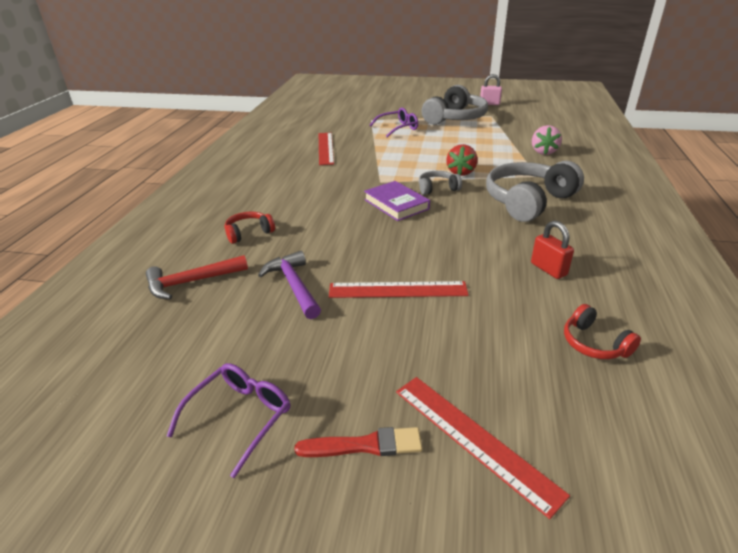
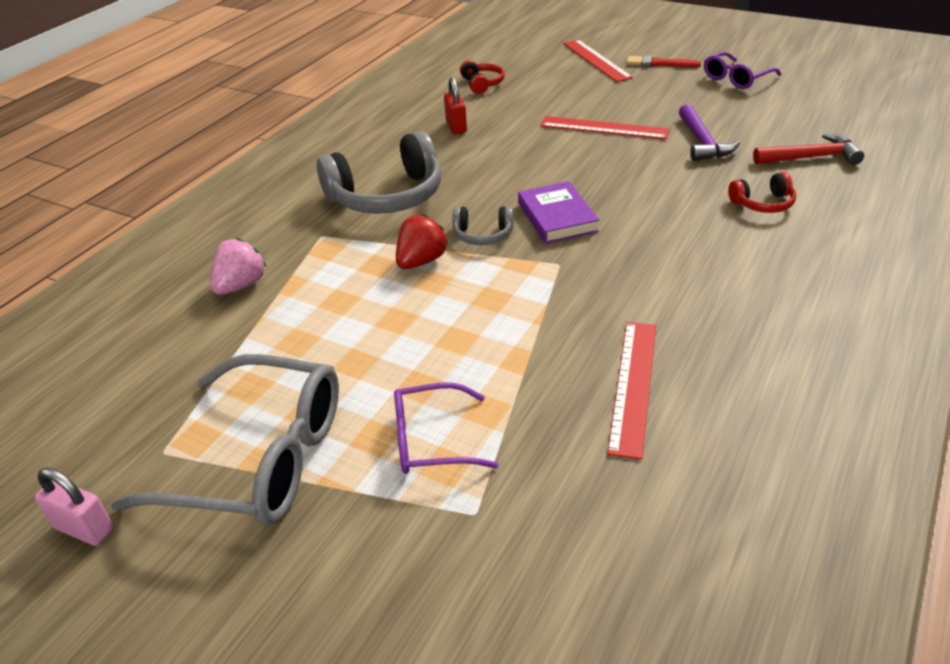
camera: 160 degrees left, 5 degrees up
(455, 118) = (259, 459): grey headphones -> grey glasses

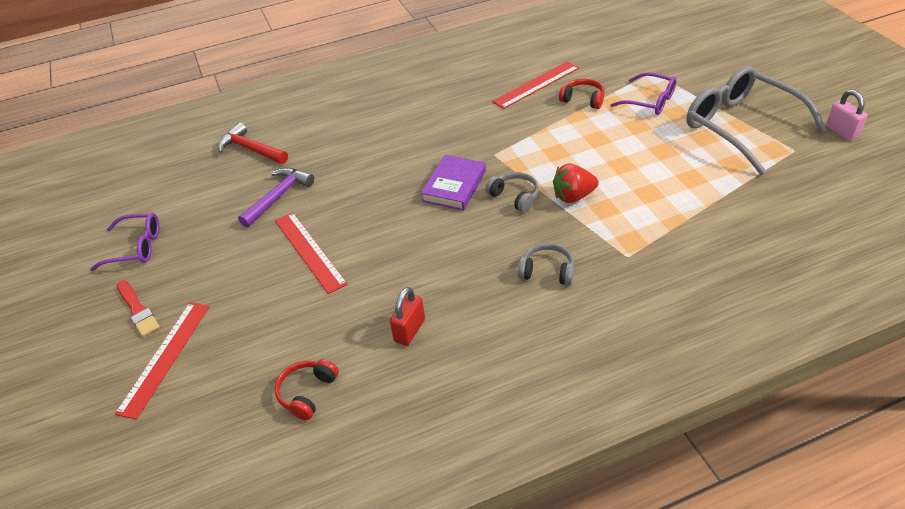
camera: 140 degrees left, 5 degrees up
(241, 285) = (712, 238): pink strawberry -> none
(387, 196) = (547, 271): grey headphones -> grey headphones, size x0.48
(763, 203) = (334, 135): red headphones -> red headphones (583, 100)

